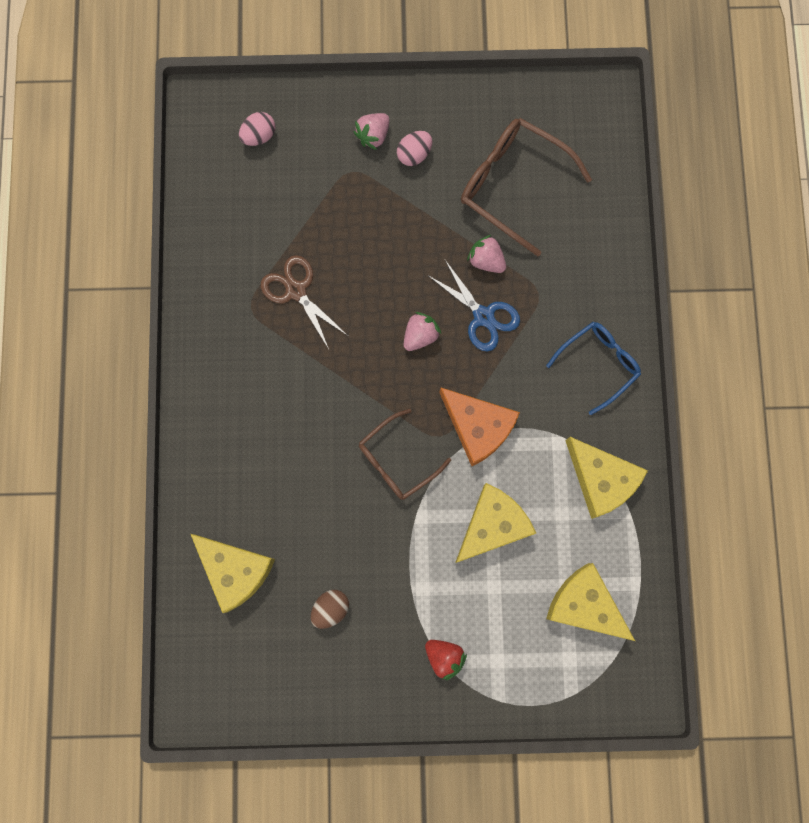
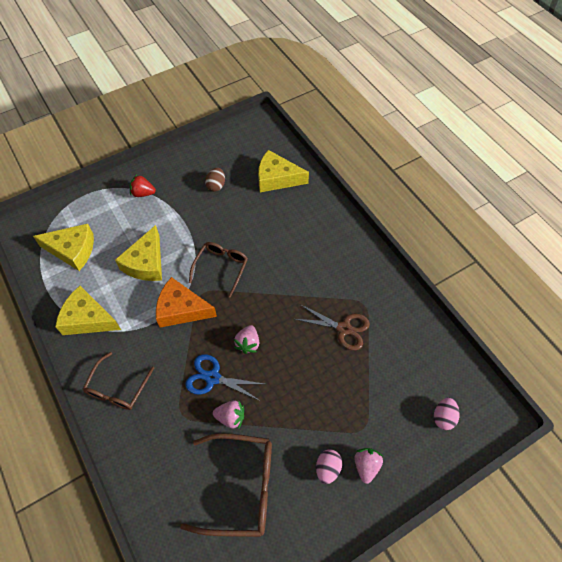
camera: 150 degrees right, 20 degrees down
(598, 364) = (117, 388): blue glasses -> brown glasses

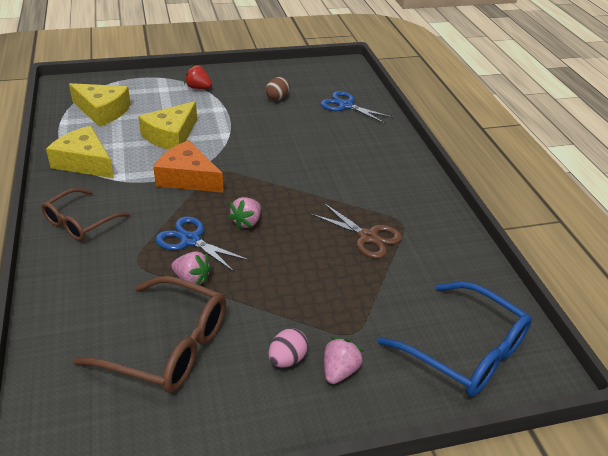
camera: 15 degrees right, 20 degrees down
(221, 268) = (249, 157): brown glasses -> none
(277, 178) = (346, 106): yellow cheese -> blue scissors
(443, 417) = (465, 351): pink egg -> blue glasses

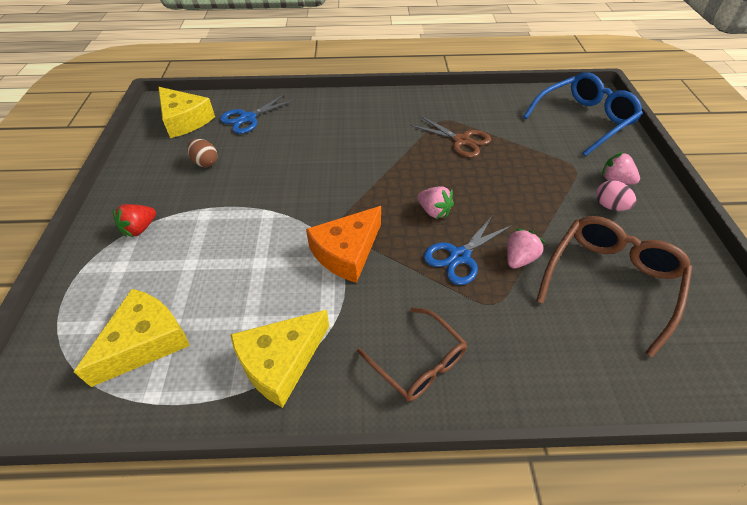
camera: 75 degrees left, 10 degrees up
(171, 136) = (249, 263): yellow cheese -> yellow cheese (184, 120)
(367, 237) = (461, 140): brown scissors -> brown scissors turned 75 degrees clockwise

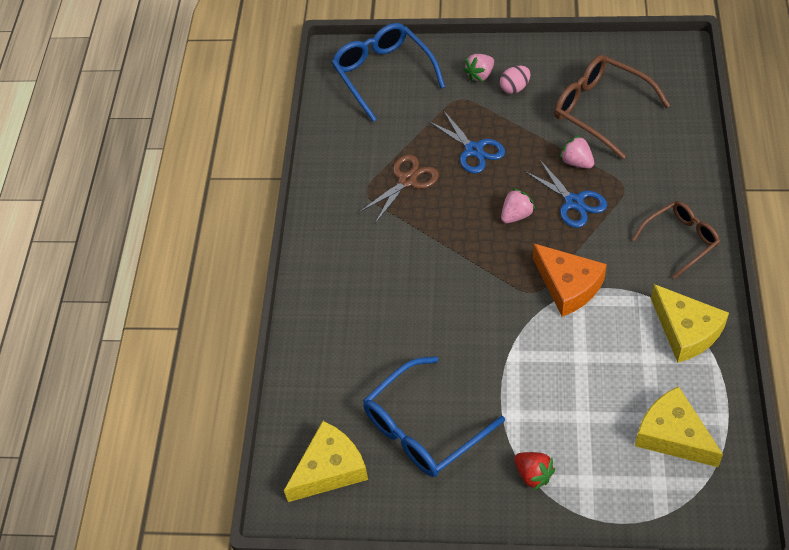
camera: 80 degrees left, 5 degrees up
(205, 162) = (423, 428): brown egg -> blue glasses
(248, 118) = (335, 393): blue scissors -> blue scissors (473, 150)

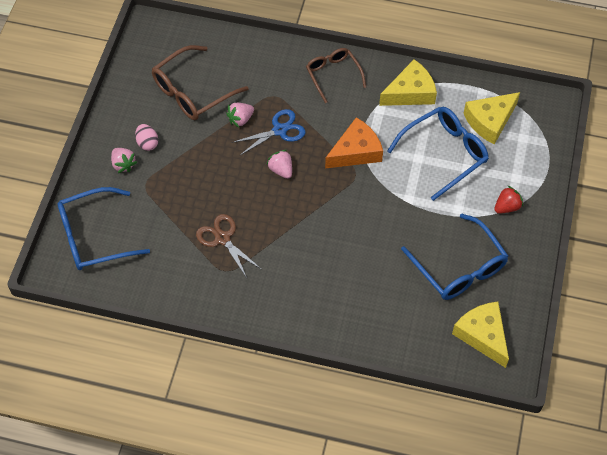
camera: 85 degrees left, 5 degrees up
(473, 150) = (205, 185): blue scissors -> none
(597, 386) = (444, 154): none -> blue glasses

